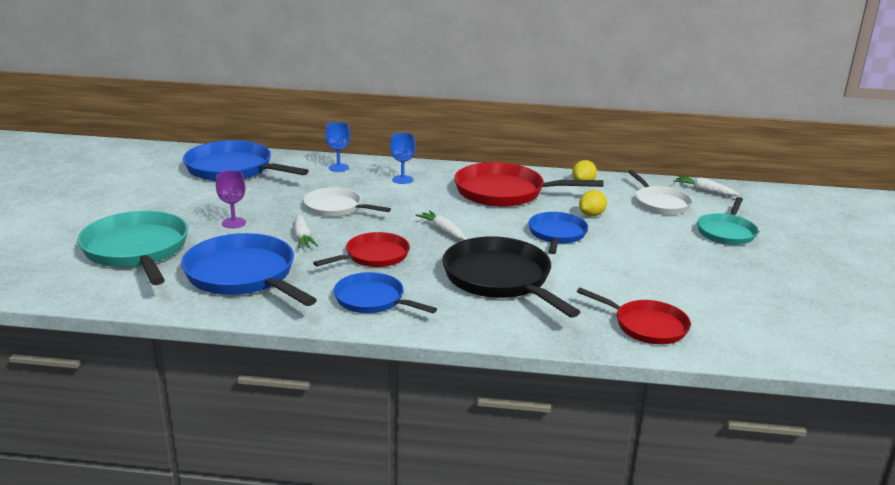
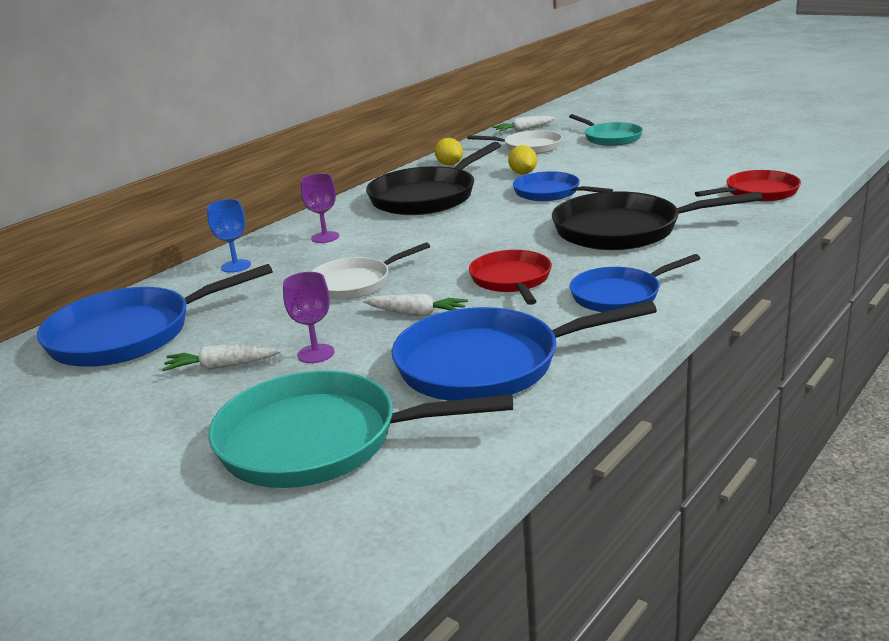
camera: 55 degrees left, 0 degrees up
(402, 179) = (325, 237): blue goblet -> purple goblet
(443, 231) = (487, 238): white carrot -> white carrot (221, 366)
(505, 192) = (427, 197): red pan -> black pan

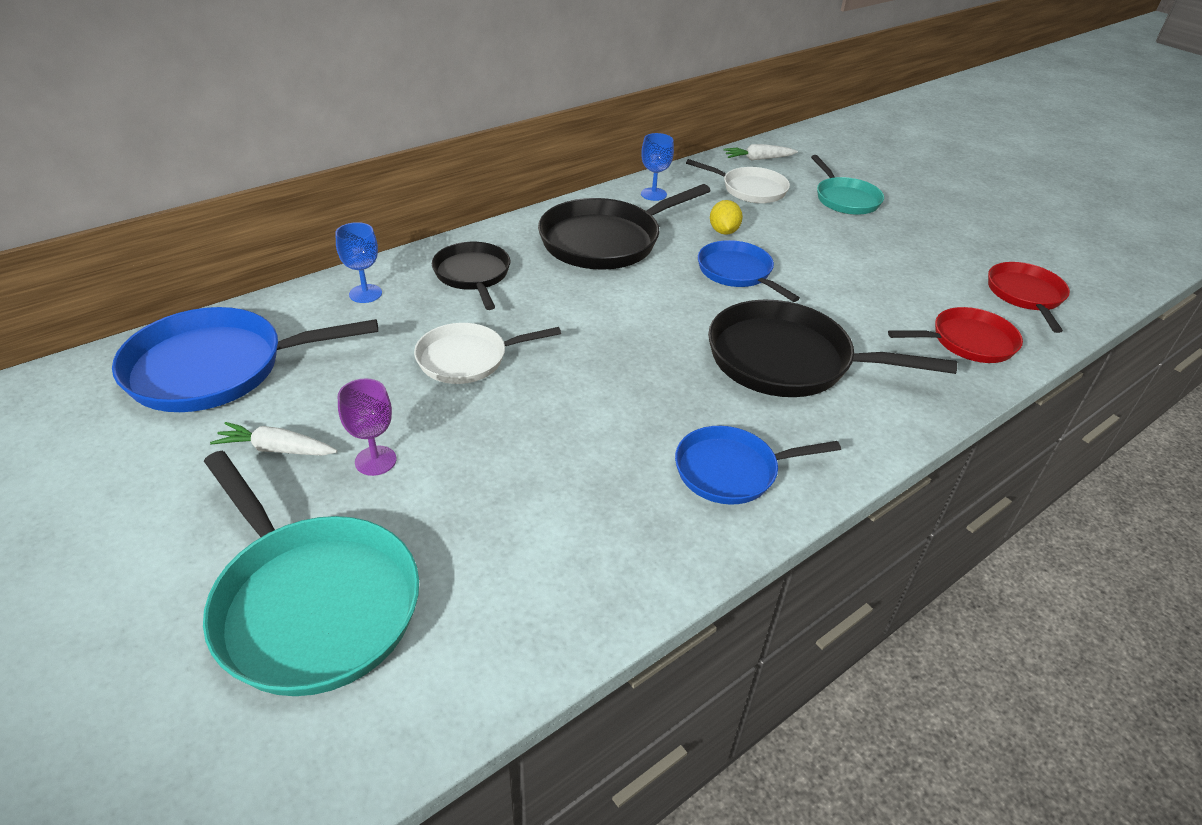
camera: 10 degrees right, 15 degrees up
(319, 440) = (312, 603): turquoise pan -> turquoise pan turned 150 degrees counterclockwise
(325, 237) = (473, 275): purple goblet -> black pan
(416, 313) = (505, 429): white carrot -> none
(449, 164) = (653, 194): yellow lemon -> blue goblet
(487, 364) = (538, 539): blue pan -> none
(512, 280) = (629, 406): red pan -> red pan (1025, 295)

